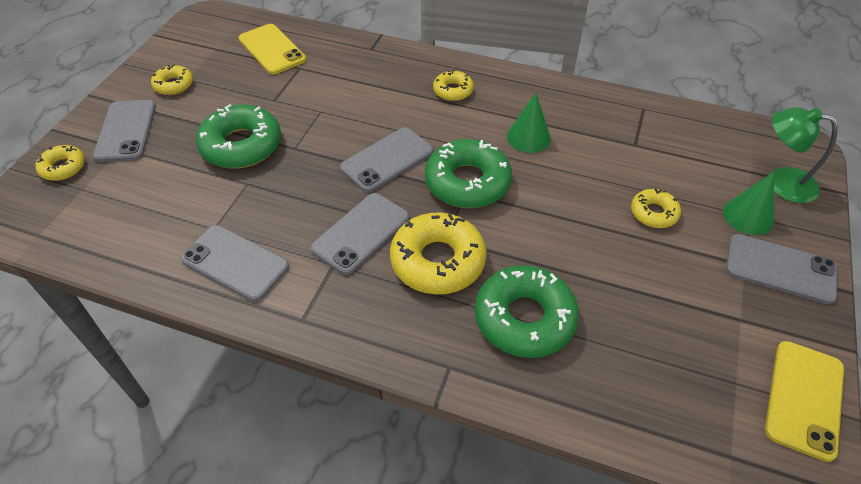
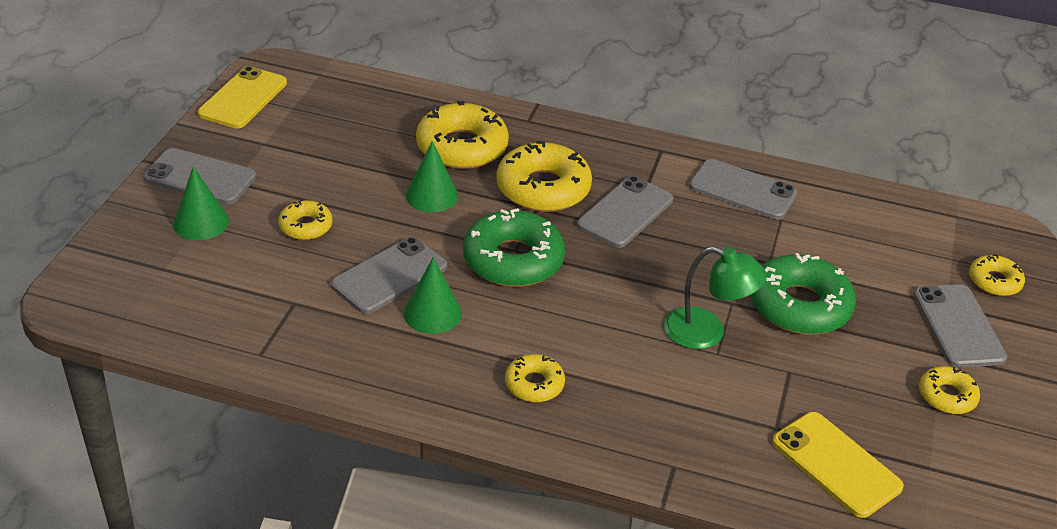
camera: 175 degrees right, 10 degrees down
(387, 160) = (612, 287): grey phone -> grey phone (390, 276)
(524, 318) = (462, 147): green donut -> yellow donut
(547, 250) = (432, 195): none -> green cone
(781, 182) = (136, 256): green lamp -> green lamp (707, 332)

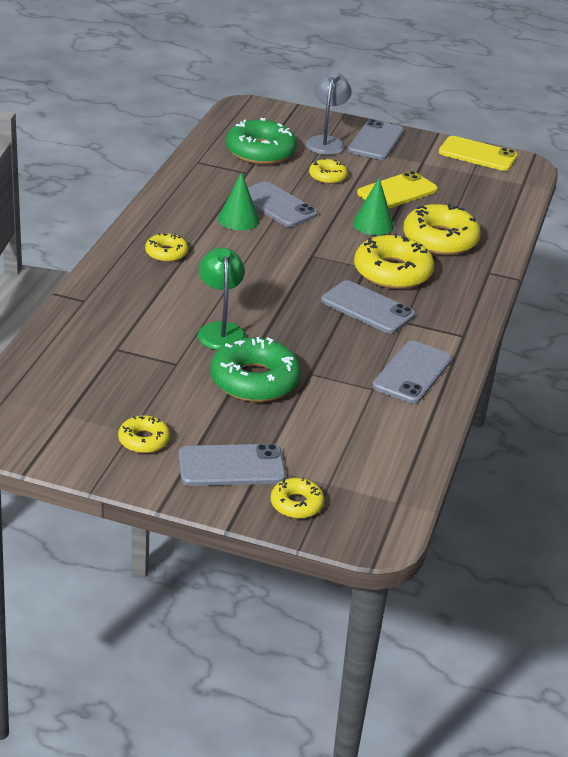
camera: 90 degrees right, 5 degrees down
(201, 222) = (326, 142): green cone -> grey lamp
(513, 260) = (300, 253): green donut -> green donut (260, 151)
(707, 332) = (220, 330): green lamp -> green lamp turned 150 degrees clockwise
(836, 464) = (76, 370): yellow phone -> yellow phone (397, 192)

